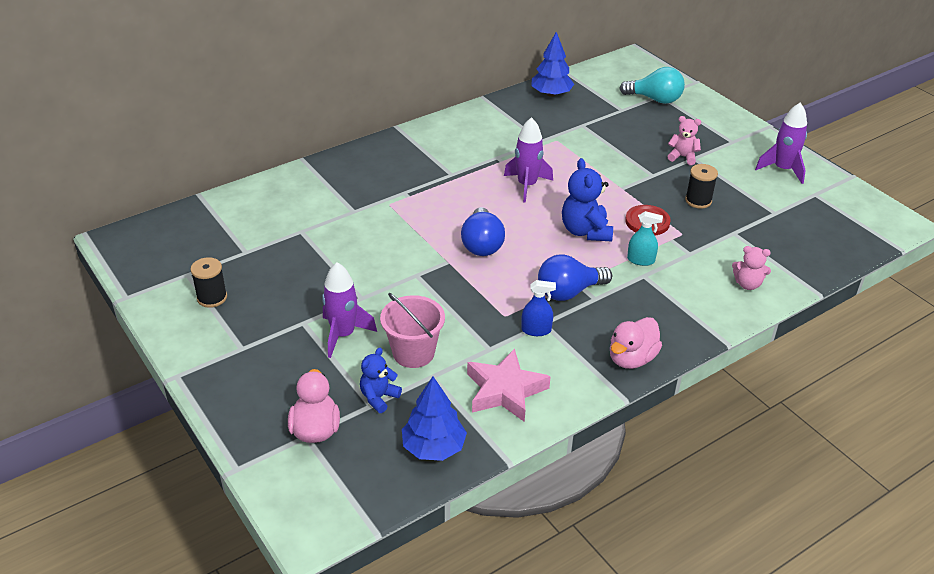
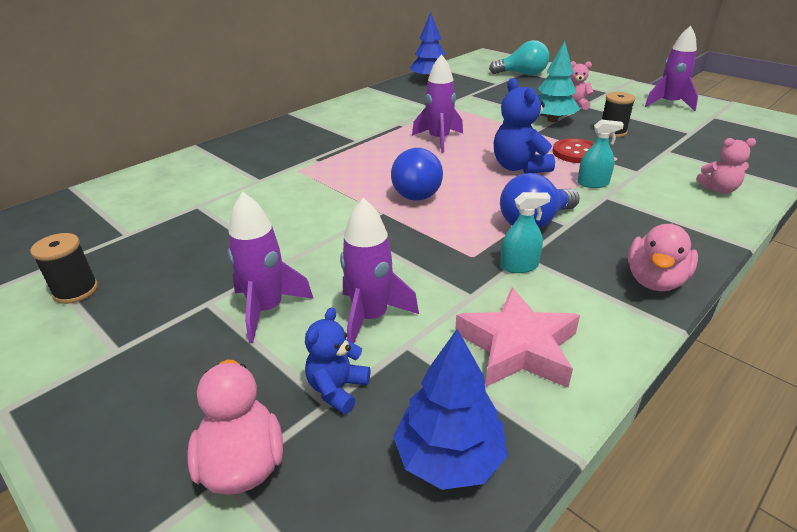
camera: 10 degrees left, 5 degrees down
(413, 353) = (371, 317): pink bucket -> purple rocket
(536, 330) = (519, 266): blue spray bottle -> turquoise spray bottle
(649, 175) = (552, 120): none -> turquoise tree

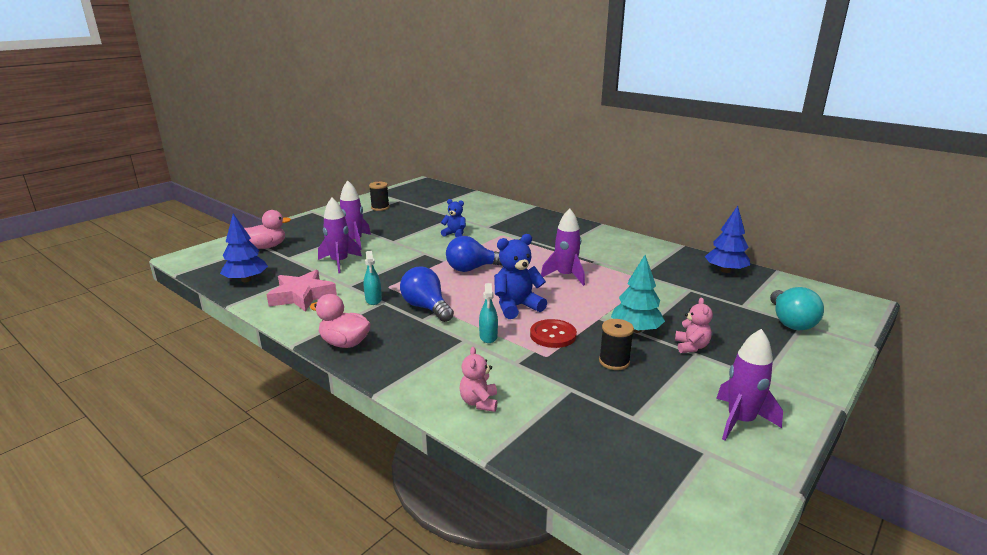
camera: 85 degrees right, 10 degrees down
(337, 389) = (295, 259): blue teddy bear -> blue teddy bear (454, 234)

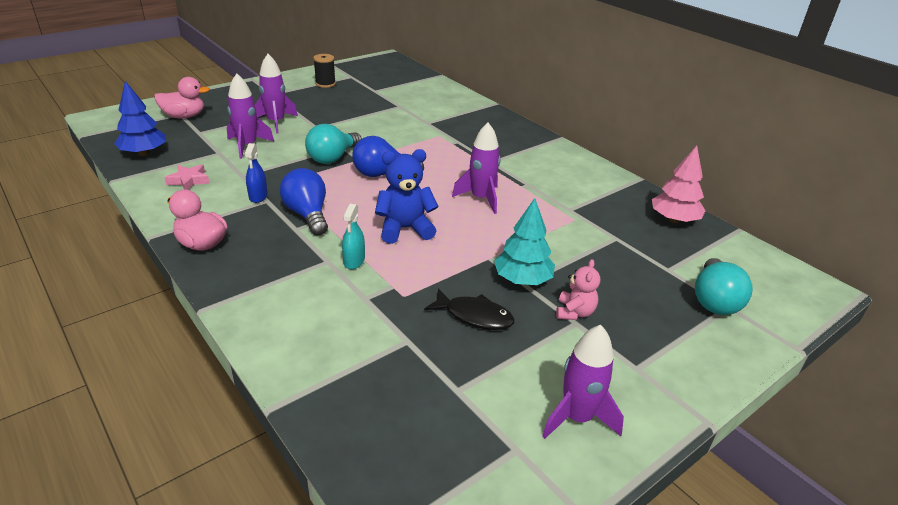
camera: 10 degrees right, 10 degrees up
(302, 296) = (189, 180): pink star -> pink star, size x0.59
(373, 300) = (258, 196): turquoise spray bottle -> blue spray bottle
(421, 262) = (333, 158): none -> turquoise light bulb
(454, 234) = (387, 127): blue teddy bear -> none
(479, 402) = (300, 339): pink teddy bear -> none
(553, 335) = (425, 271): red button -> none
(614, 362) = (474, 316): black spool -> black fish
(725, 270) = (674, 219): blue tree -> pink tree

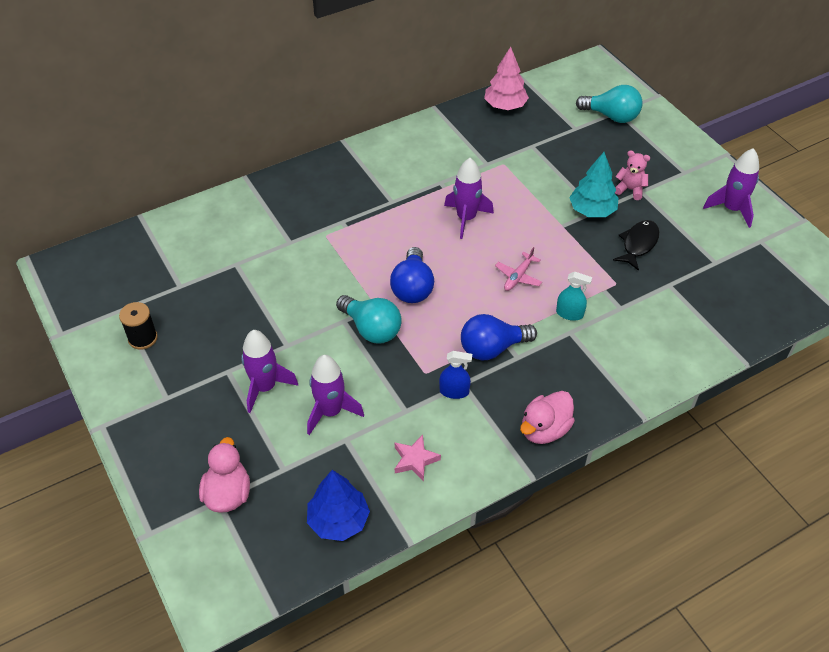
camera: 80 degrees left, 15 degrees up
(405, 229) = (518, 276): blue teddy bear -> pink plane

